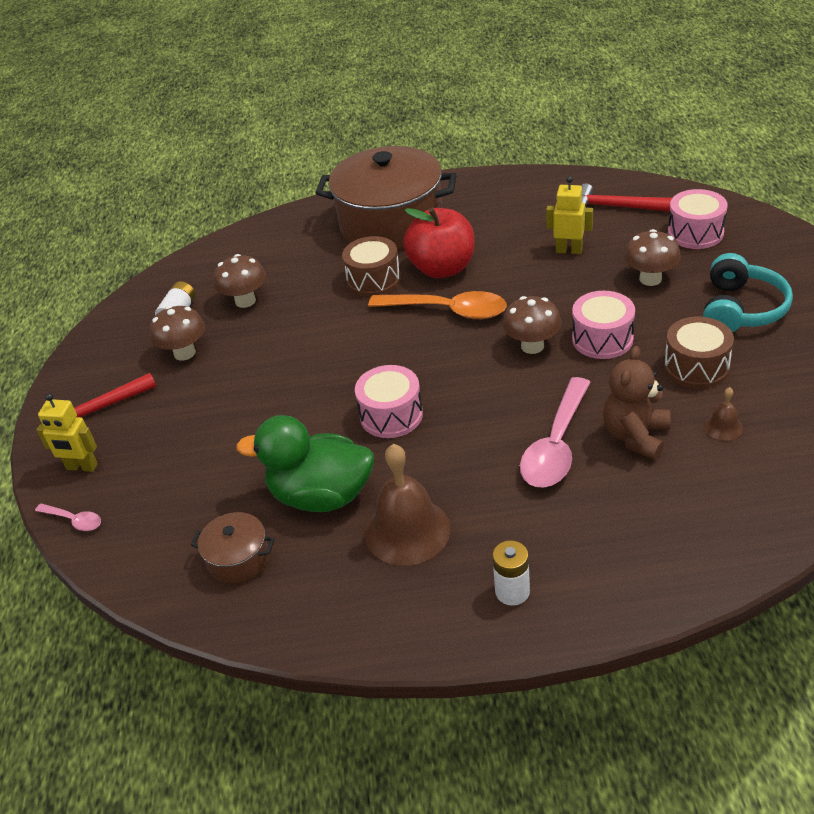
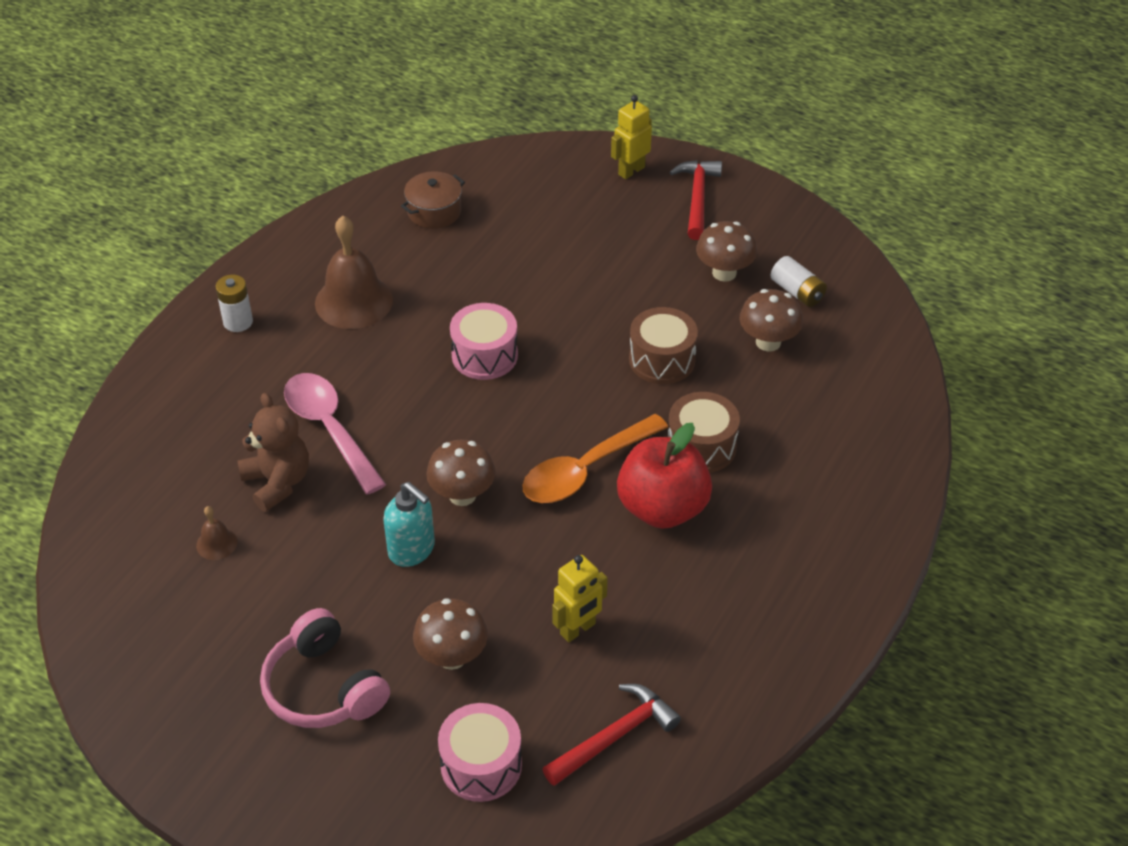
camera: 120 degrees right, 5 degrees up
(74, 520) = (572, 151): pink spoon -> none
(321, 496) = (444, 275): green duck -> none
(391, 223) = (801, 518): brown pot -> none
(602, 339) = (412, 550): pink drum -> turquoise soap dispenser
(696, 367) = (297, 585): brown drum -> brown drum (662, 360)
(741, 309) = (323, 687): turquoise headphones -> pink headphones

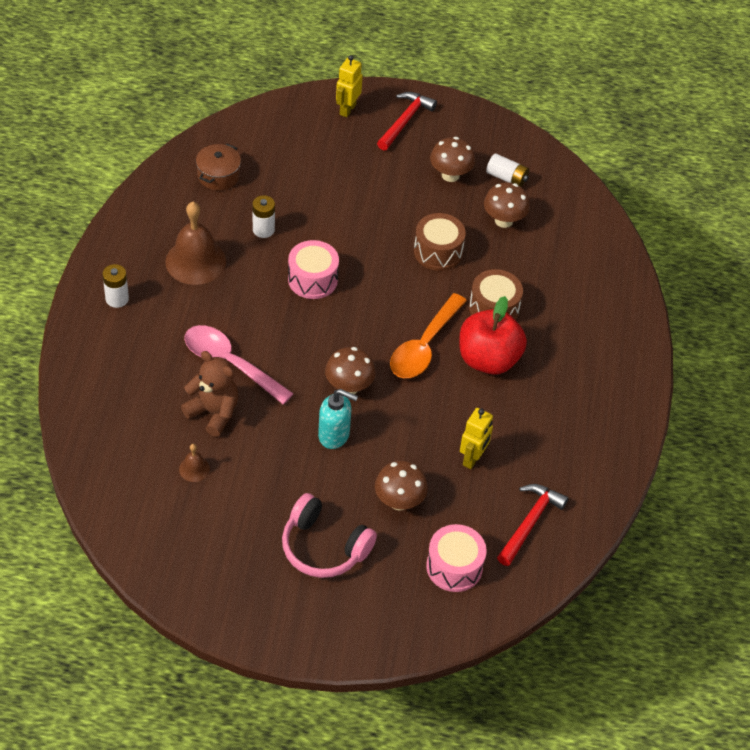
camera: 25 degrees left, 5 degrees up
(455, 284) = (263, 230): none -> white battery
(697, 198) = (405, 121): red hammer -> red hammer turned 45 degrees clockwise

